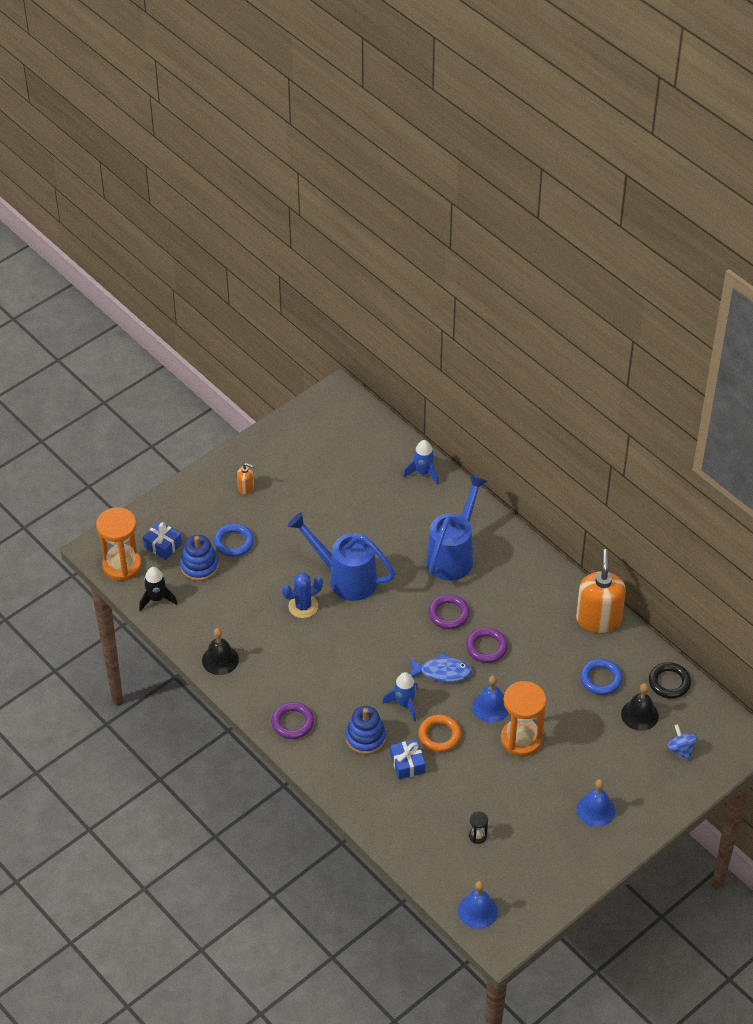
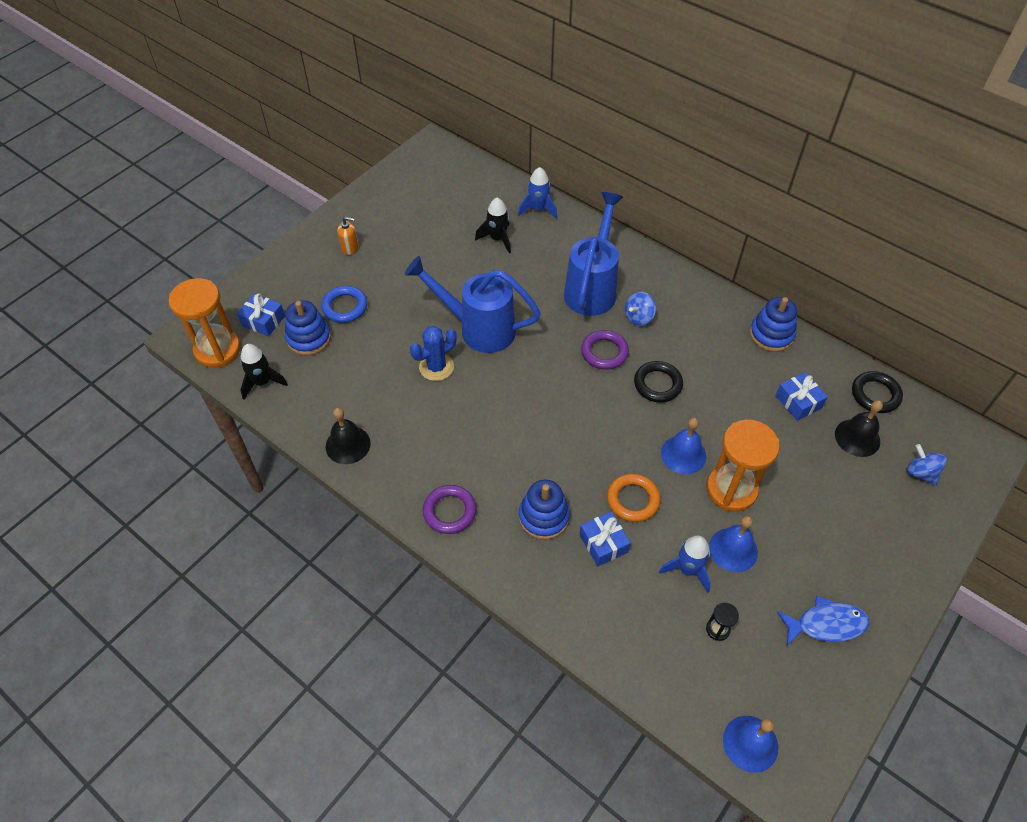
camera: 10 degrees left, 5 degrees up
(379, 497) = (497, 239): none -> black rocket
(404, 704) = (581, 466): blue rocket -> blue rocket (688, 569)
(442, 672) = (615, 420): blue fish -> blue fish (826, 624)
(486, 647) = (657, 384): purple ring -> black ring
(487, 587) = (638, 317): none -> blue spinning top
(595, 810) = (851, 568): blue bell -> blue bell (733, 549)
(598, 619) = (771, 335): orange soap dispenser -> blue stacking toy
(601, 679) = (798, 402): blue ring -> blue gift

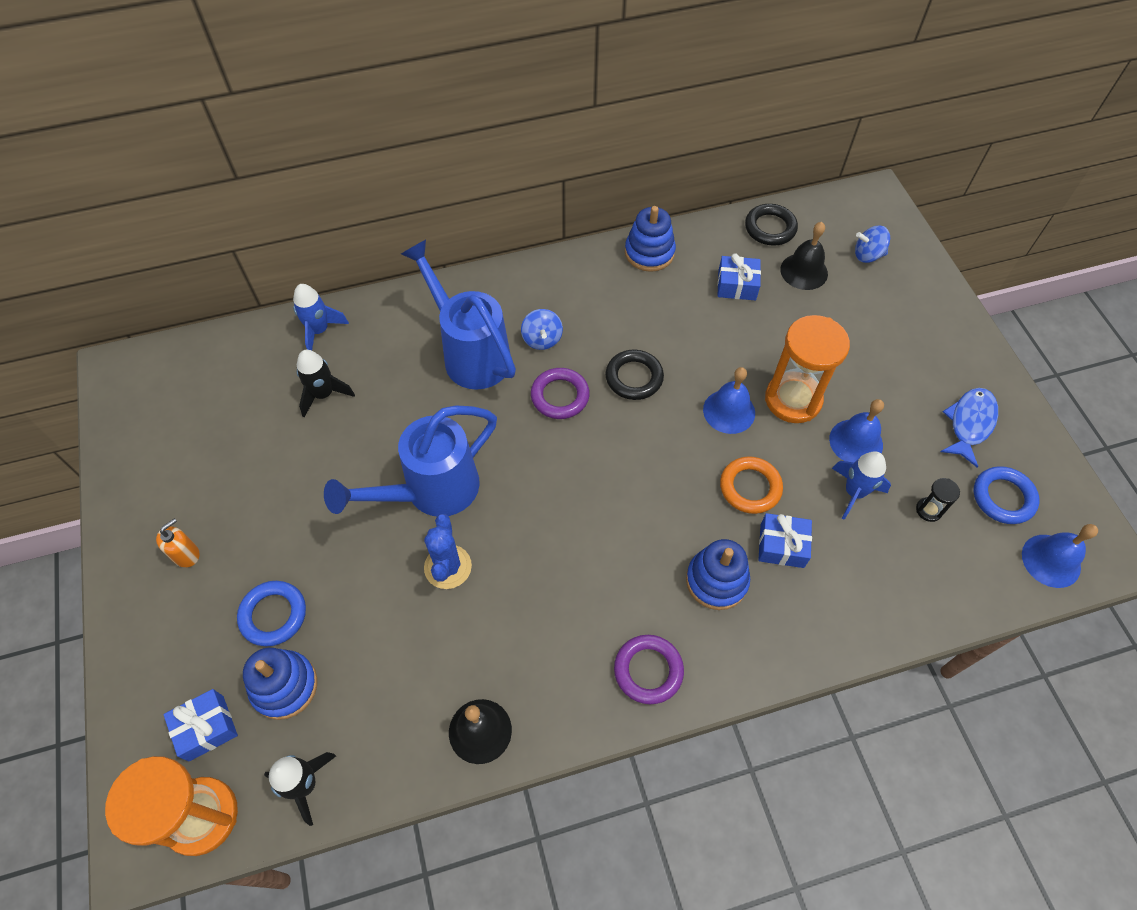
camera: 55 degrees left, 5 degrees up
(778, 680) = (1003, 497): none -> blue ring

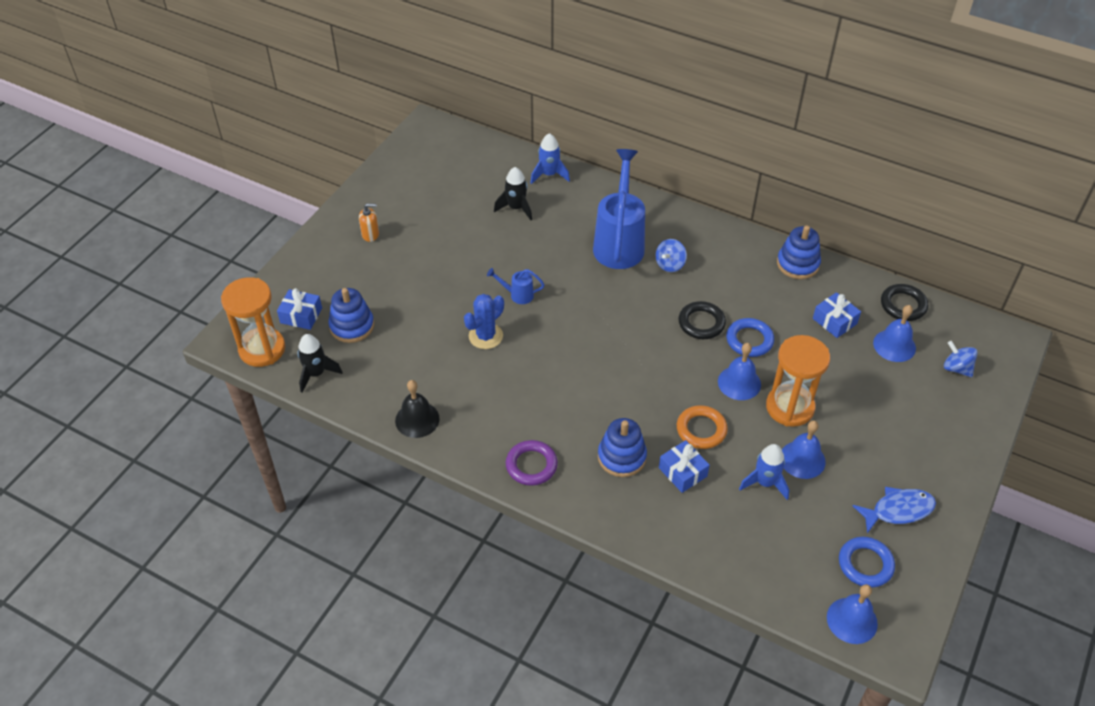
camera: 45 degrees right, 10 degrees down
(273, 615) = (380, 292): blue ring -> blue ring (749, 340)
(430, 492) = (517, 295): blue watering can -> blue watering can, size x0.43
(560, 396) = (644, 301): purple ring -> none
(804, 271) = (894, 345): black bell -> blue bell
(928, 510) = (803, 530): black hourglass -> none

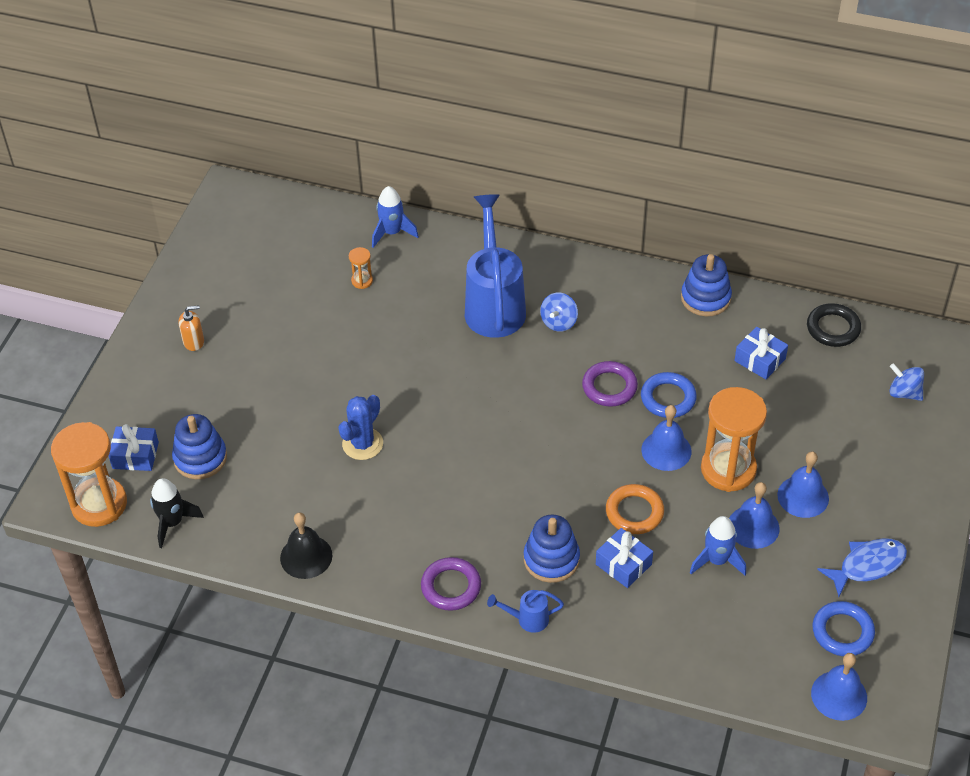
camera: 10 degrees left, 0 degrees up
(516, 208) = (362, 281): black rocket -> orange hourglass
(517, 295) = (388, 388): blue watering can -> blue watering can (527, 619)
(701, 323) = (609, 387): black ring -> purple ring
(894, 345) = (831, 377): blue bell -> blue bell (803, 496)

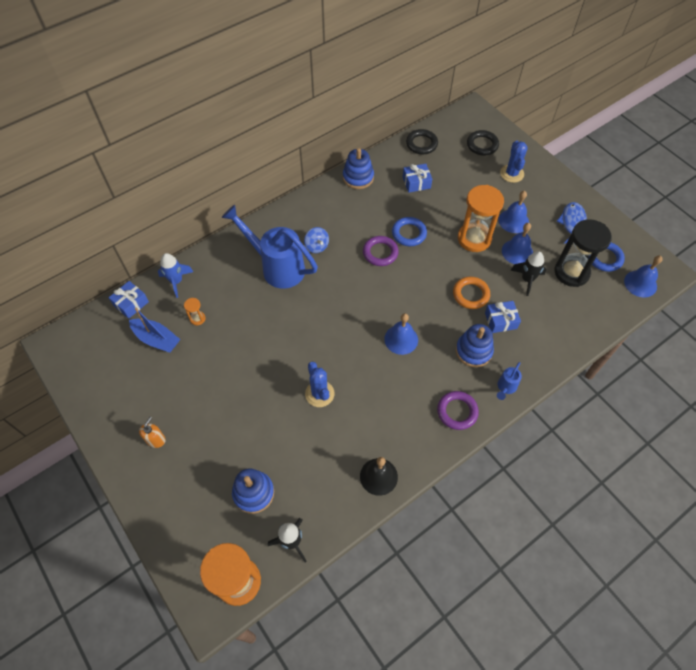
camera: 55 degrees left, 10 degrees up
(135, 455) = (217, 533): blue gift -> blue gift (131, 303)
(306, 265) = (157, 339): none -> blue boat
(666, 450) = (441, 256): blue bell -> blue bell (401, 339)
(717, 560) = (527, 279): blue rocket -> black rocket
(778, 605) = (571, 272): none -> black hourglass
(886, 452) = (512, 174): none -> blue cactus
(904, 393) = (482, 145): blue spinning top -> black ring

